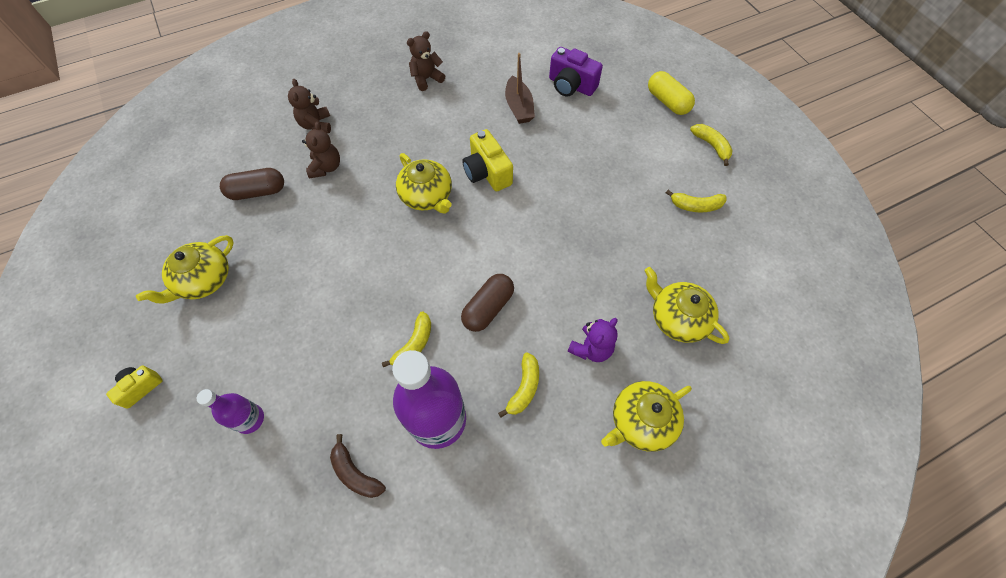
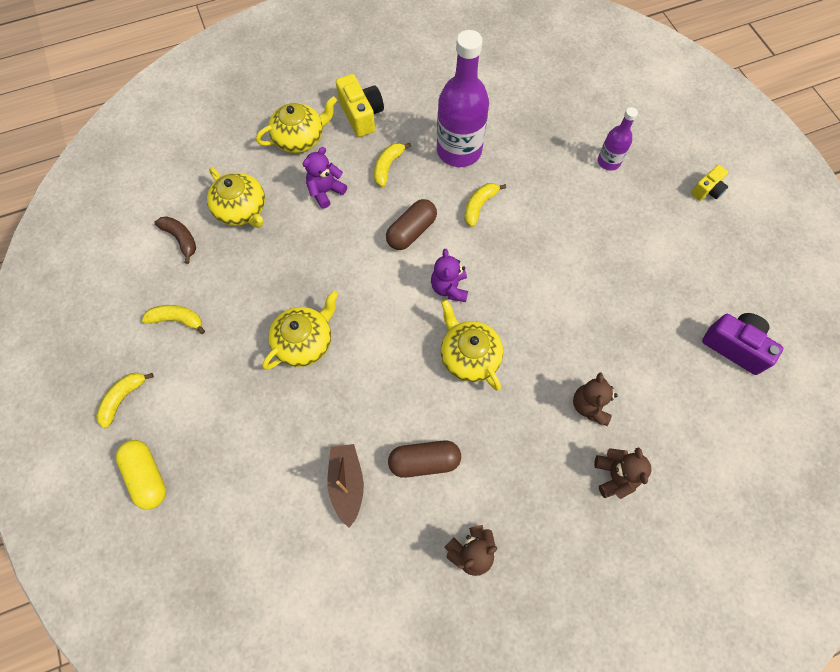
camera: 175 degrees left, 5 degrees up
(203, 280) = (687, 278): yellow teapot -> yellow teapot (305, 341)
(257, 192) = (663, 378): brown capsule -> brown capsule (424, 461)
(355, 473) = (520, 122): brown banana -> brown banana (181, 239)
(446, 253) = (449, 288): none -> purple teddy bear
(487, 172) = (399, 382): yellow camera -> yellow camera (361, 115)
(571, 86) = (268, 519): purple camera -> purple camera (734, 346)
(711, 146) = (123, 398): yellow banana -> yellow banana turned 60 degrees clockwise

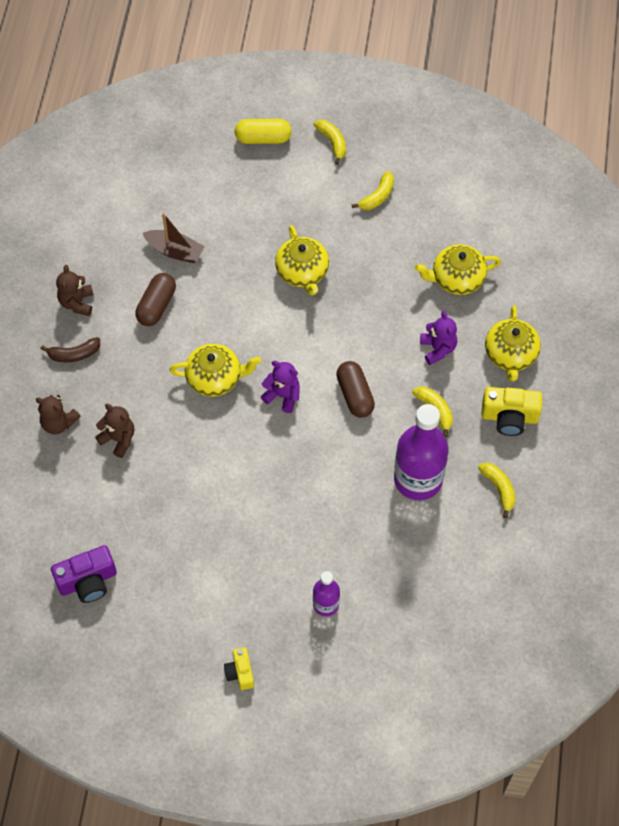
camera: 120 degrees right, 5 degrees down
(181, 239) = (453, 225): brown banana -> brown banana (74, 354)
(479, 206) = (347, 462): yellow banana -> yellow banana (499, 489)

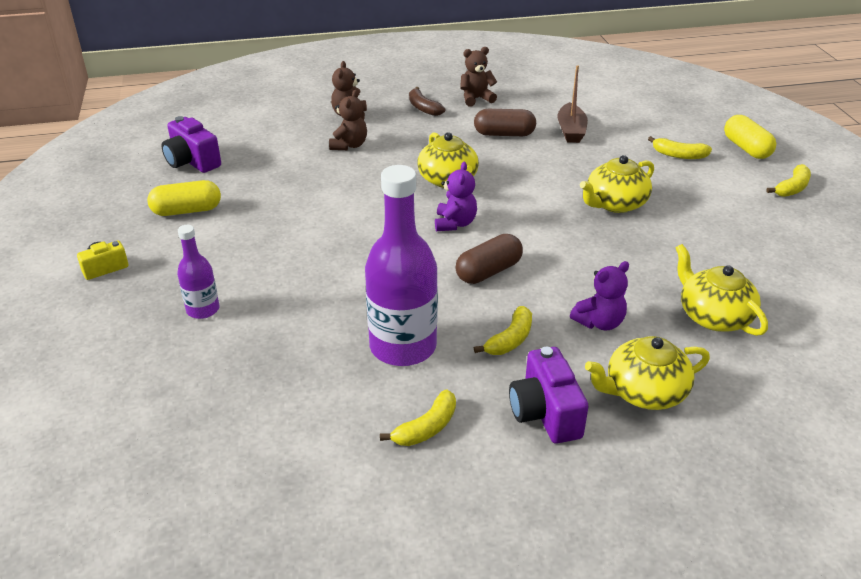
camera: 70 degrees right, 25 degrees down
(176, 597) = (187, 210): none -> yellow capsule
(377, 196) = (760, 231): yellow banana -> yellow banana (679, 155)
(509, 417) = (545, 413): yellow camera -> purple camera

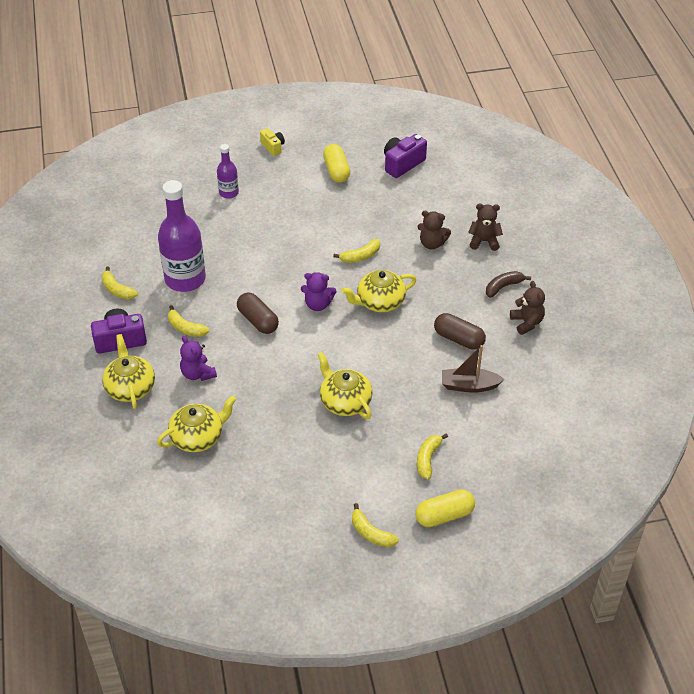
camera: 90 degrees right, 10 degrees up
(366, 192) = (360, 256): none -> yellow banana
(504, 134) = (458, 339): brown capsule -> brown capsule turned 60 degrees counterclockwise

